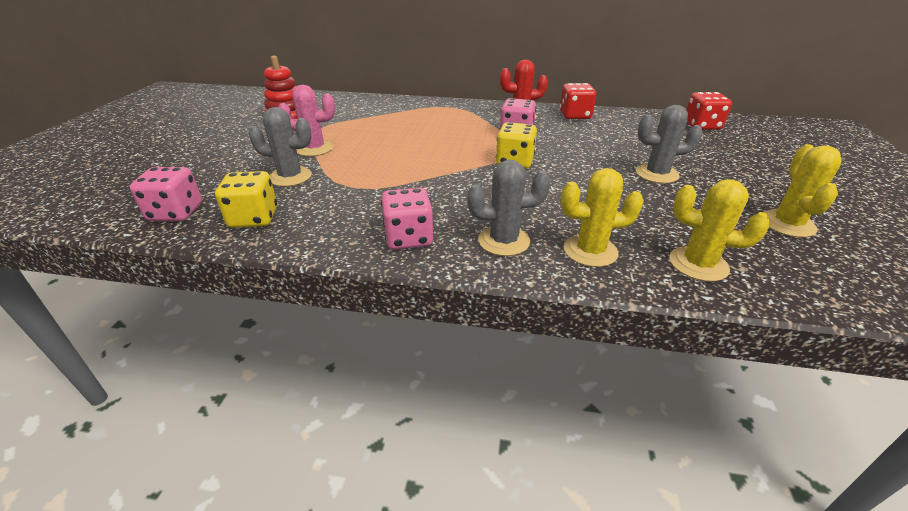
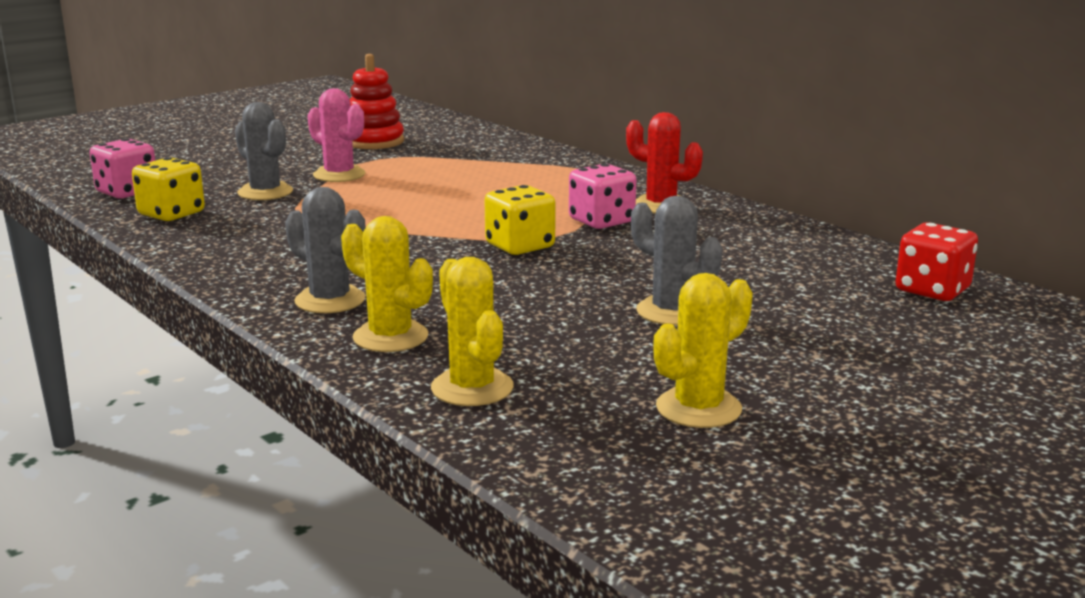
camera: 40 degrees right, 15 degrees down
(408, 238) = (255, 268): pink dice -> none
(575, 115) = (748, 224): red dice -> none

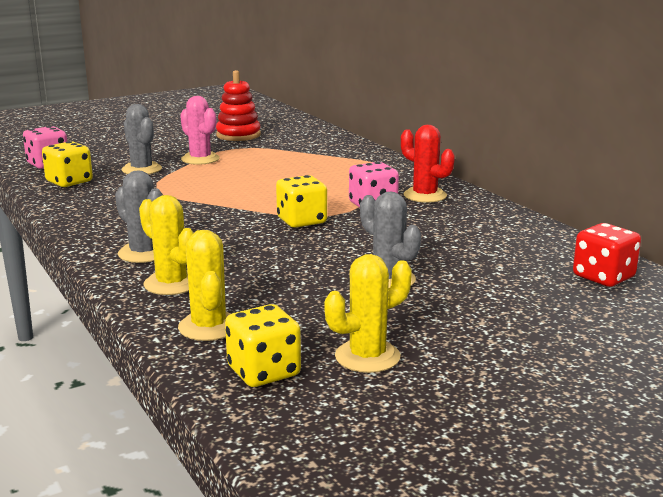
camera: 10 degrees right, 0 degrees up
(576, 438) = (264, 372): none -> yellow dice

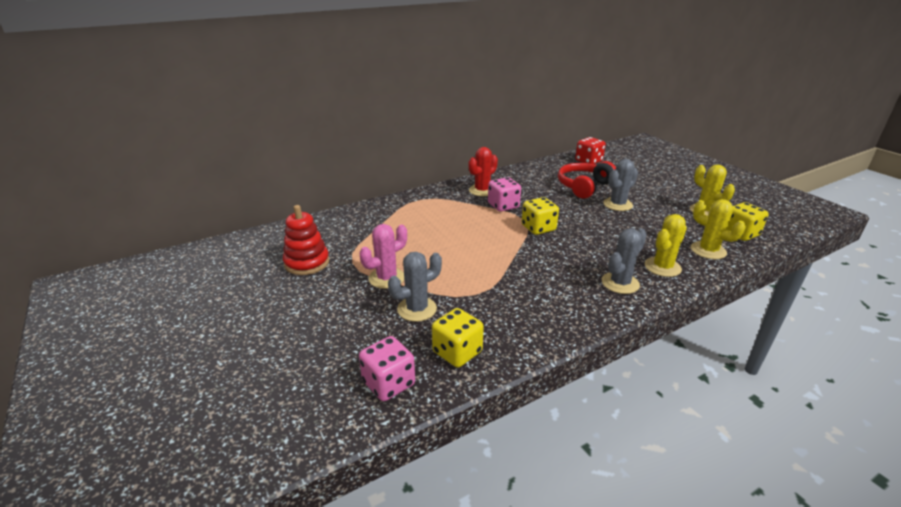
camera: 90 degrees left, 10 degrees up
(209, 327) = (708, 250): yellow cactus -> yellow cactus turned 60 degrees clockwise
(462, 261) = (584, 187): none -> red headphones

